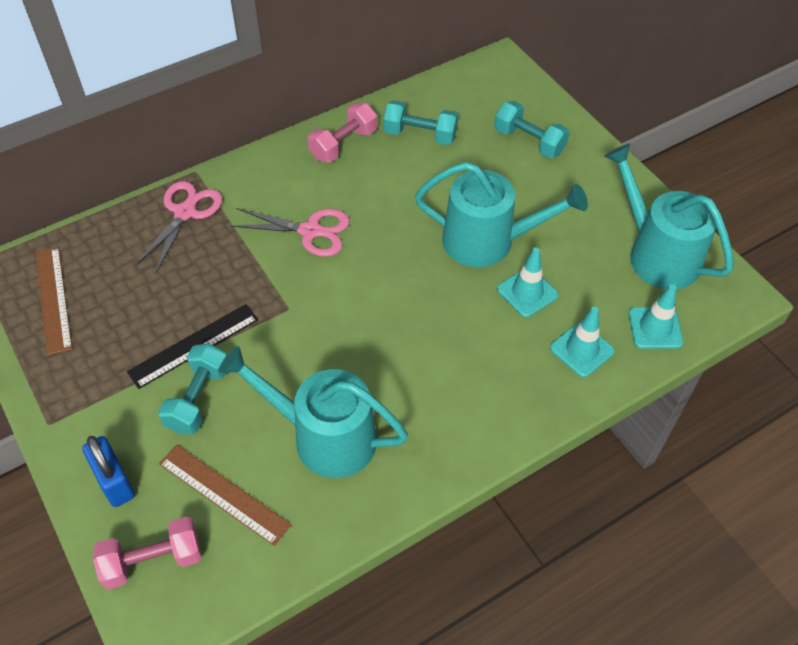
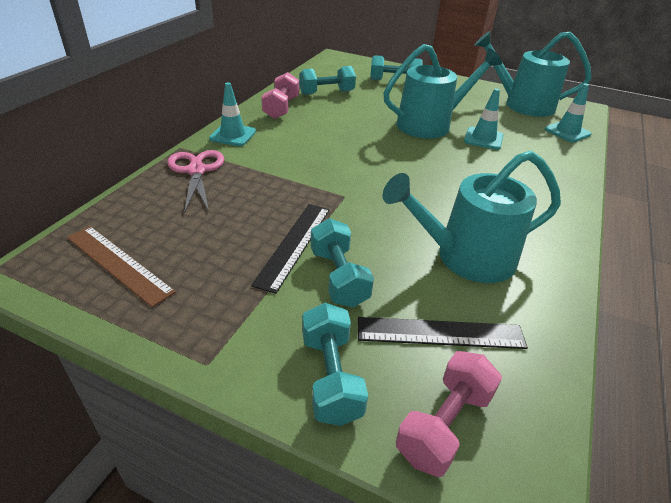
camera: 35 degrees left, 15 degrees down
(115, 482) = (331, 377): blue padlock -> turquoise dumbbell
(224, 494) = (440, 333): brown ruler -> black ruler
(310, 231) = (309, 152): pink scissors -> none
(582, 350) = (548, 152): turquoise traffic cone -> turquoise traffic cone (233, 135)

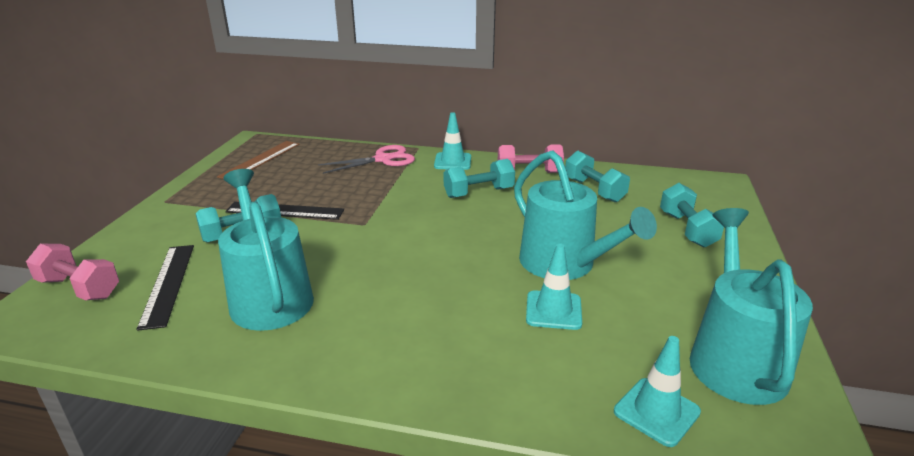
camera: 80 degrees right, 10 degrees down
(331, 377) = (138, 242): turquoise dumbbell -> turquoise dumbbell (479, 193)

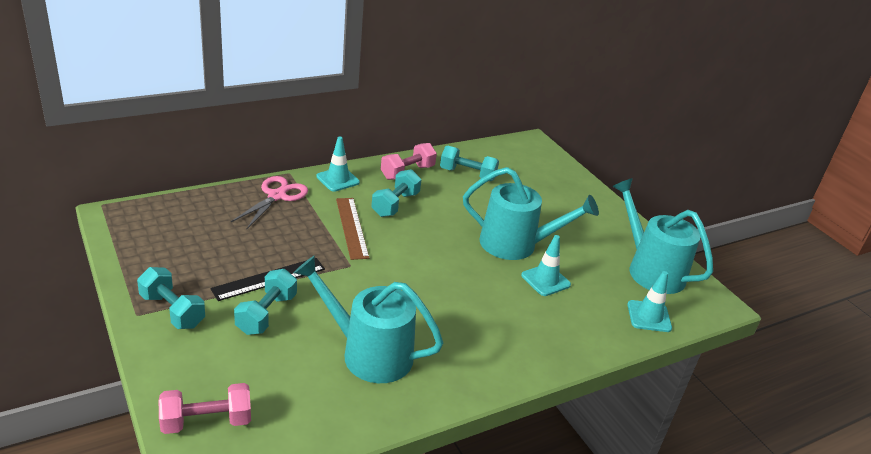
camera: 45 degrees left, 5 degrees up
(168, 284) = (277, 381): black ruler -> none
(260, 160) = (160, 235): brown ruler -> brown ruler (351, 227)
(687, 229) = (551, 189): turquoise dumbbell -> turquoise dumbbell (172, 311)

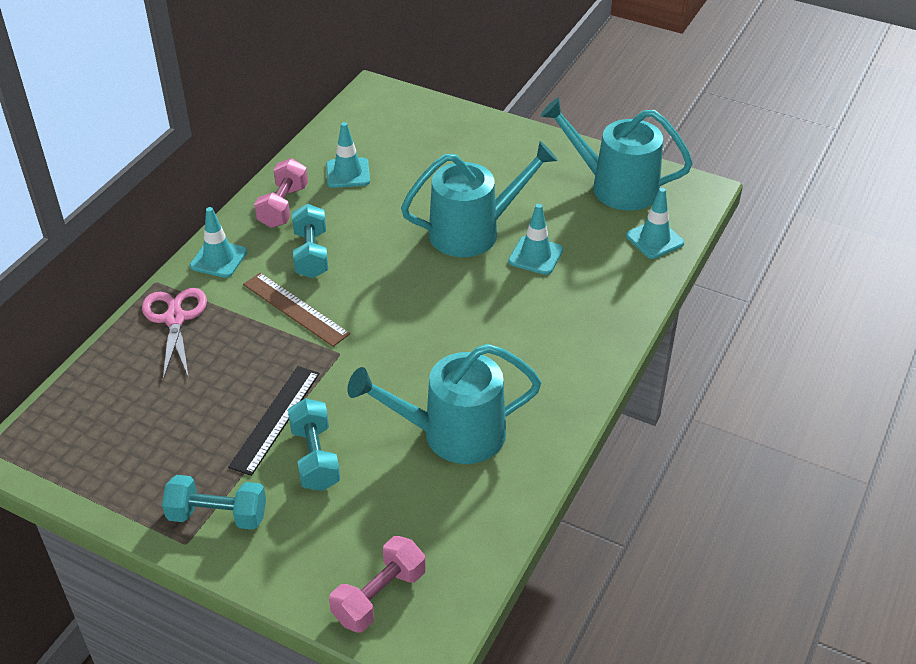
camera: 30 degrees left, 10 degrees up
(467, 174) = (348, 173): turquoise dumbbell -> turquoise traffic cone

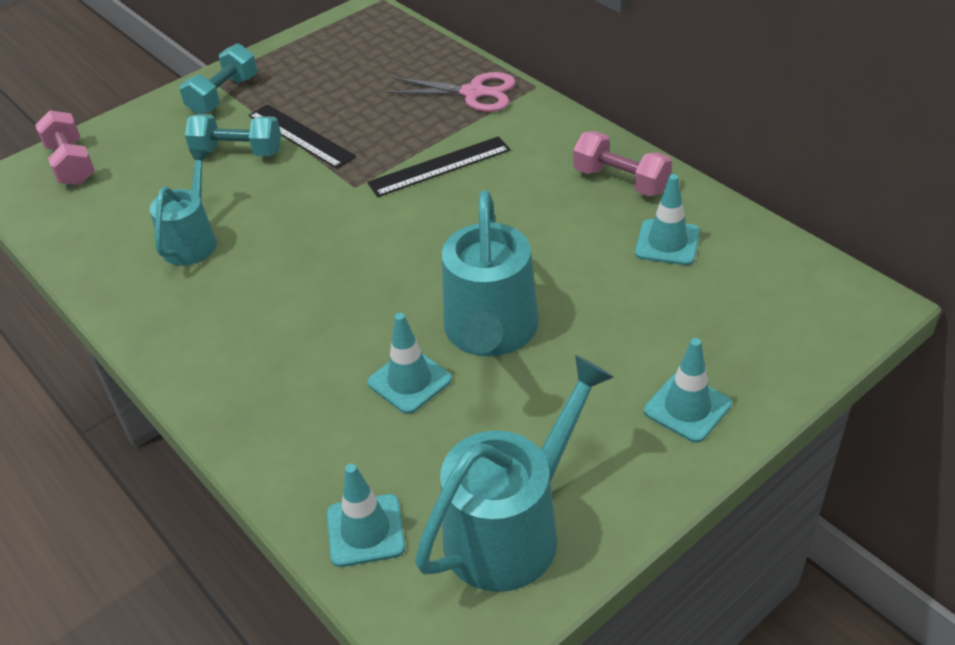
camera: 115 degrees right, 0 degrees up
(218, 259) = (549, 126): turquoise traffic cone -> turquoise traffic cone (687, 408)
(295, 309) = (439, 166): brown ruler -> black ruler
(311, 254) = (521, 189): turquoise dumbbell -> none
(453, 434) = (192, 241): turquoise watering can -> turquoise watering can, size x0.64

